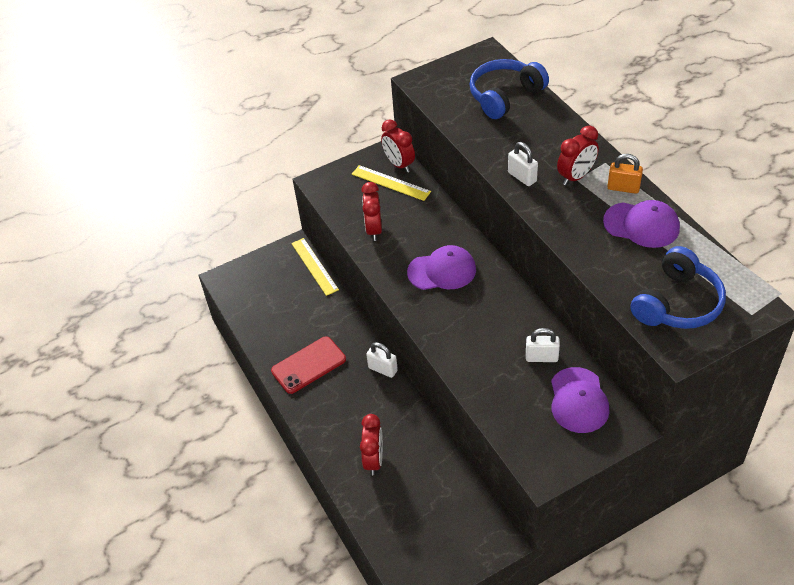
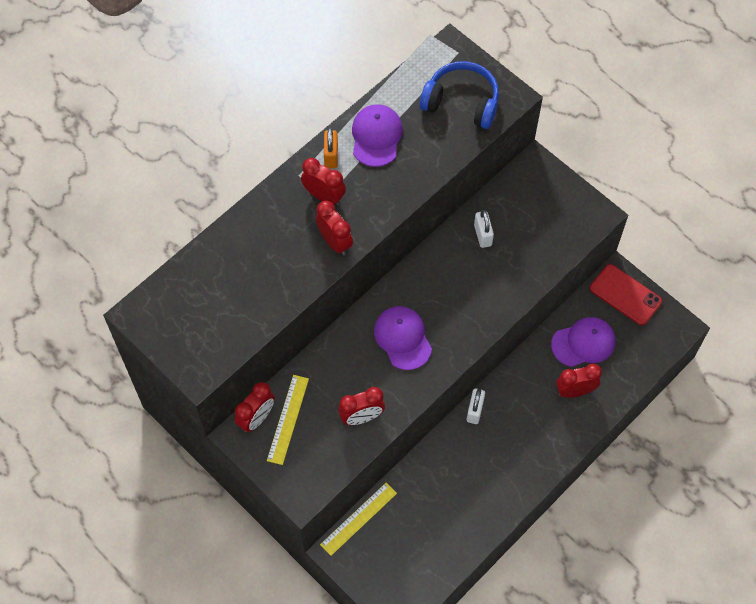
camera: 110 degrees left, 15 degrees up
(308, 365) = (489, 482): red phone -> red phone (625, 295)
(505, 96) = (211, 280): blue headphones -> none
(522, 177) = (335, 242): white padlock -> red clock
(578, 400) = (519, 201): purple cap -> purple cap (583, 343)

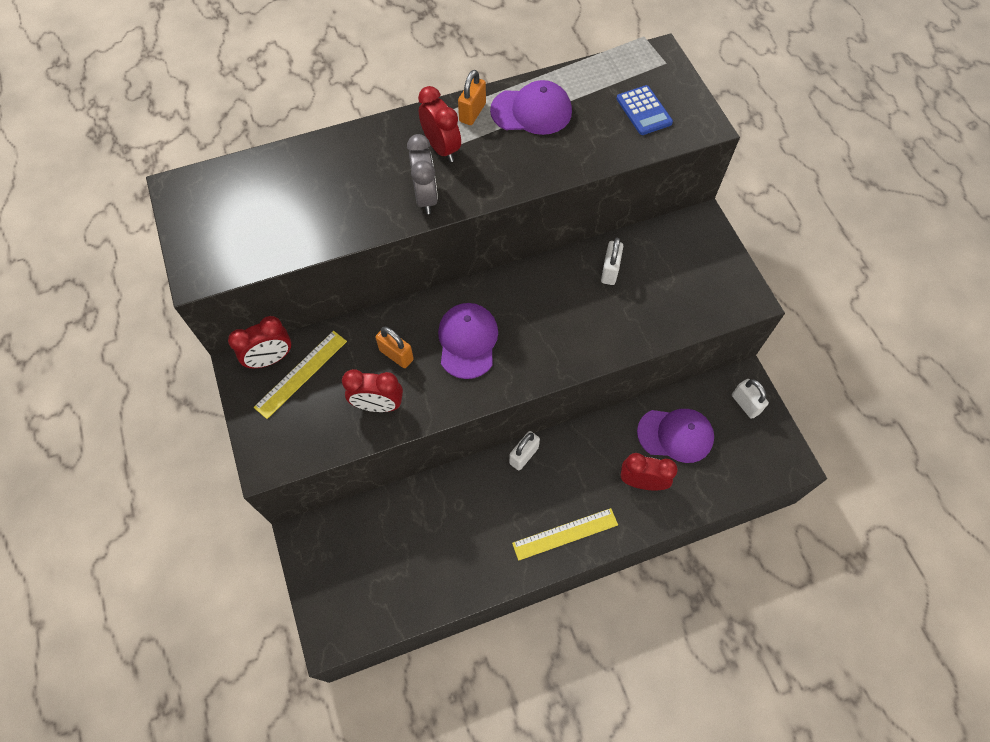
camera: 25 degrees right, 0 degrees up
(335, 242) = (426, 197): red clock -> grey clock
(353, 372) = (396, 355): none -> orange padlock
(358, 518) = (344, 514): yellow ruler -> yellow ruler (565, 534)
(376, 136) = (531, 111): purple cap -> purple cap turned 60 degrees clockwise
(461, 102) = (644, 111): blue headphones -> blue calculator
(625, 295) = (745, 404): red phone -> white padlock

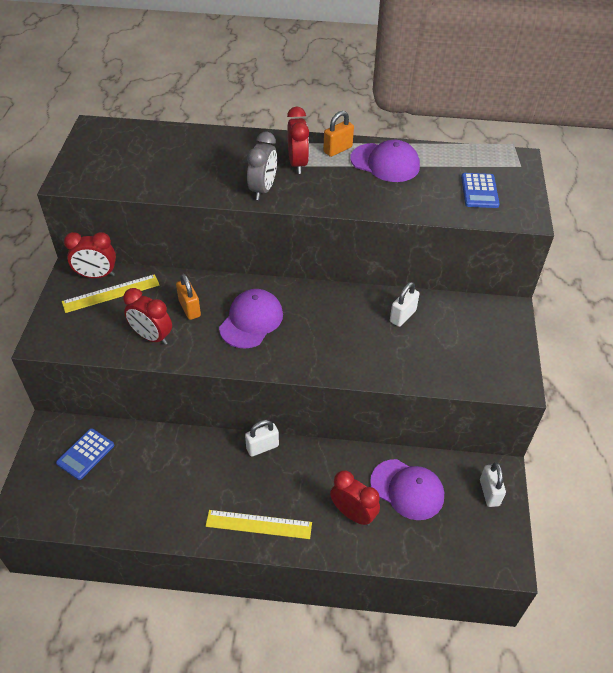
camera: 25 degrees right, 15 degrees down
(357, 545) = (85, 454): none -> blue calculator

